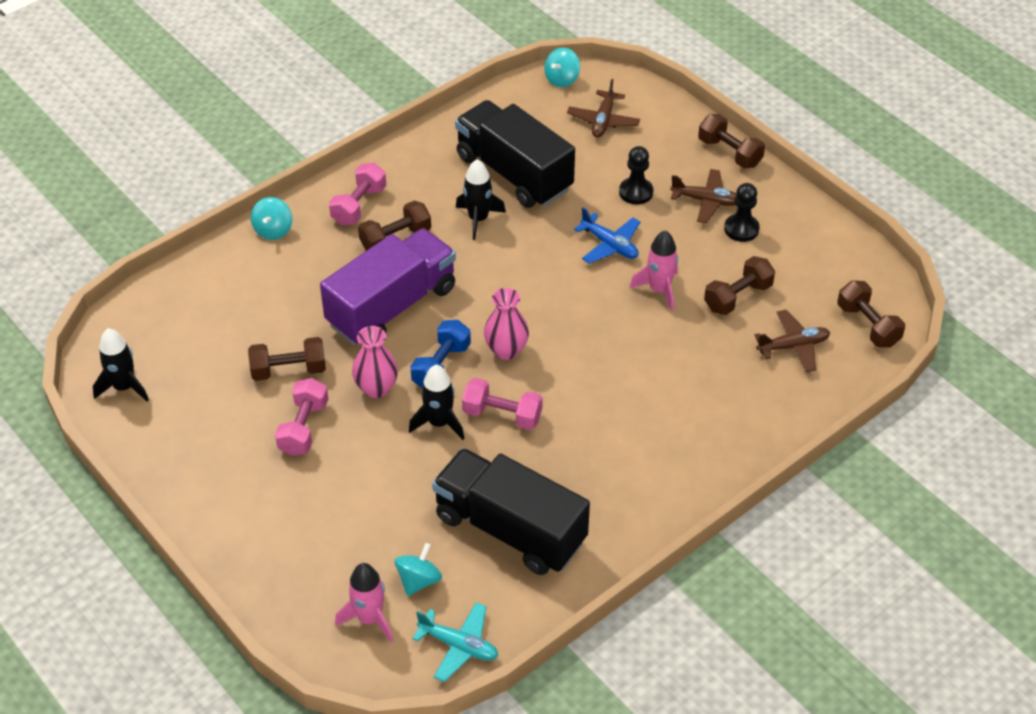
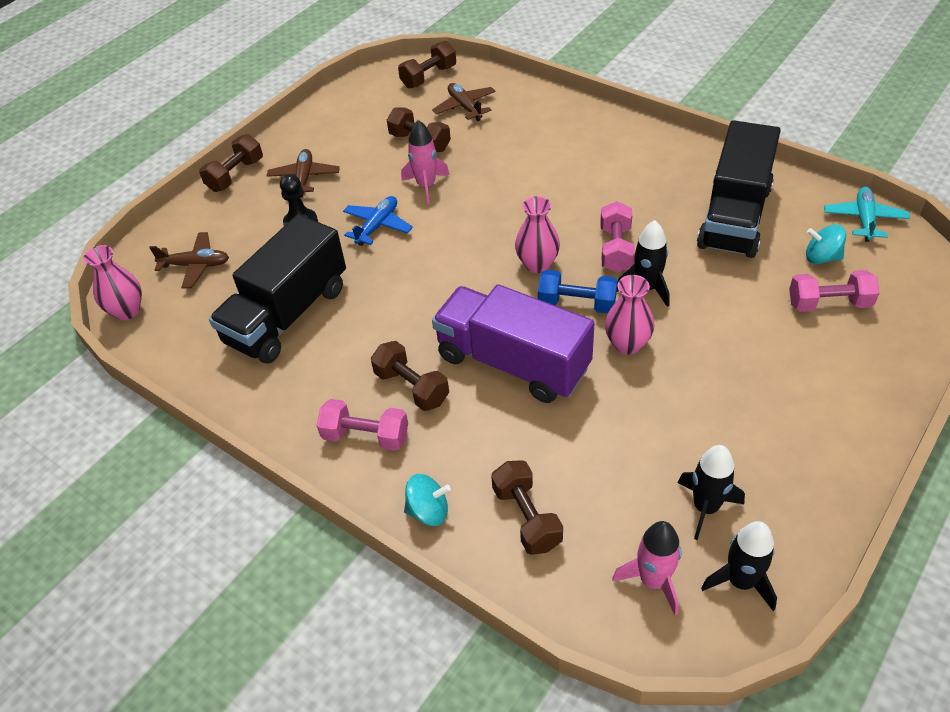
camera: 100 degrees left, 0 degrees up
(289, 370) = (638, 424): brown dumbbell -> brown dumbbell (527, 517)
(304, 428) = (706, 386): pink dumbbell -> pink dumbbell (829, 304)
(369, 618) = (880, 277): pink rocket -> pink rocket (653, 581)
(478, 219) = (364, 326): black rocket -> black rocket (705, 507)
(562, 79) = (127, 311): turquoise spinning top -> pink vase
(741, 229) = (336, 153): black pawn -> none

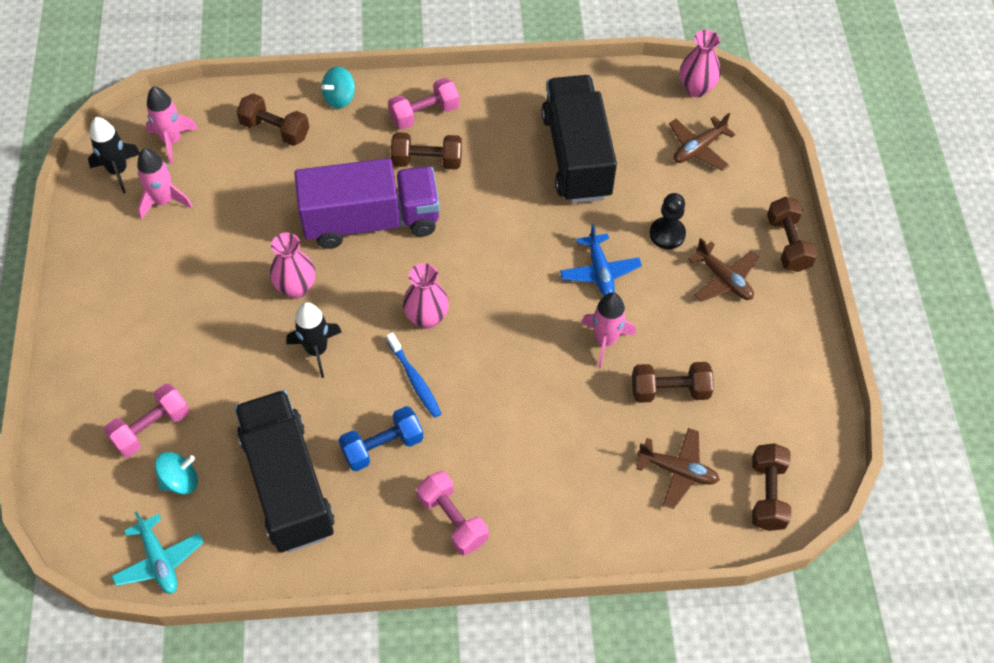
camera: 135 degrees right, 10 degrees up
(577, 304) = (363, 299): blue dumbbell -> blue dumbbell (382, 446)
(585, 231) = (415, 379): none -> blue toothbrush
(616, 249) = (372, 375): pink dumbbell -> pink dumbbell (453, 520)
(705, 507) = (164, 201): black rocket -> pink rocket

